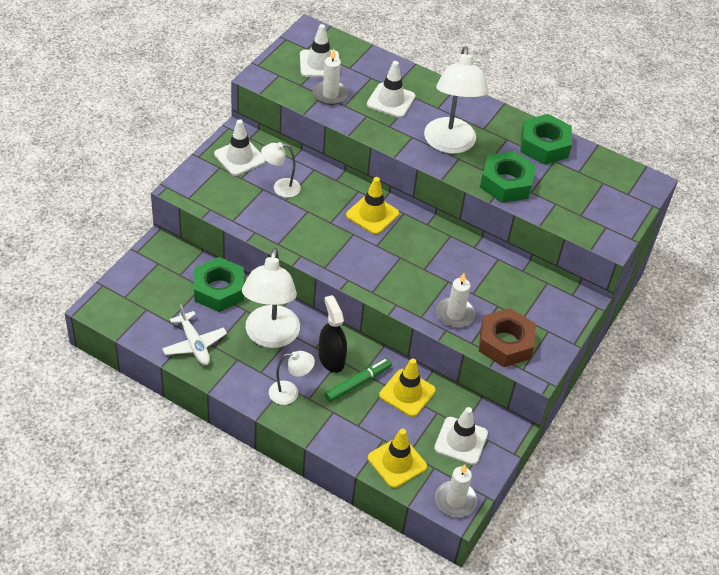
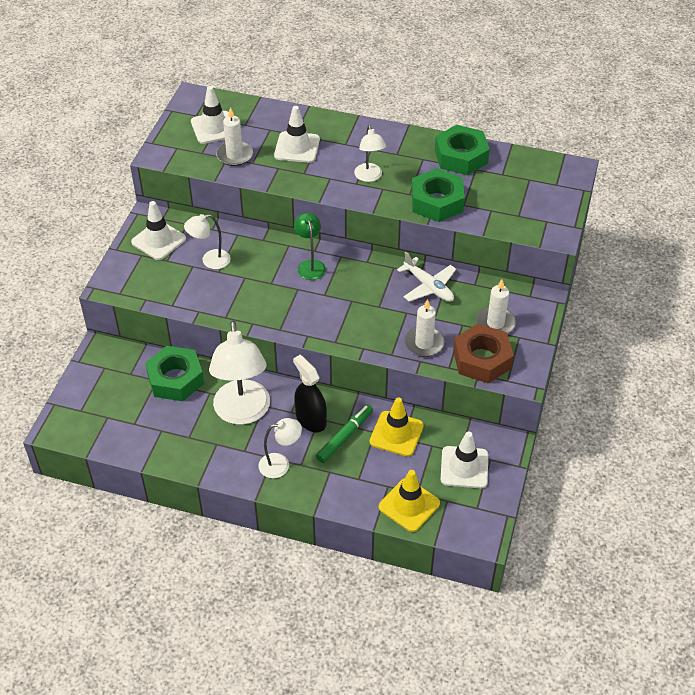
camera: 10 degrees left, 0 degrees up
(194, 344) = (168, 440): white plane -> white plane (428, 287)
(372, 214) = (310, 265): yellow traffic cone -> green lamp
(450, 144) = (369, 177): white lamp -> white lamp, size x0.52
(455, 500) = (478, 527): white candle -> white candle (495, 323)

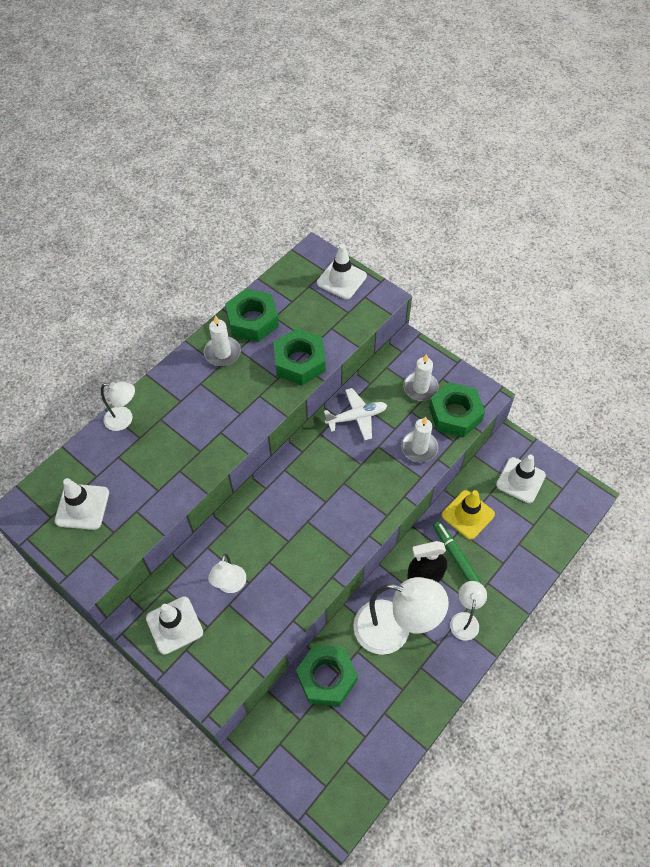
camera: 65 degrees left, 10 degrees up
(234, 155) = (137, 502): white candle -> white candle (222, 353)
(297, 147) = (160, 443): white traffic cone -> white traffic cone (341, 279)
(310, 265) = (283, 499): green lamp -> none
(369, 177) = (237, 399): white lamp -> white lamp (124, 420)
(409, 505) = (543, 536): yellow traffic cone -> none
(482, 359) = (455, 414): brown nut -> green nut

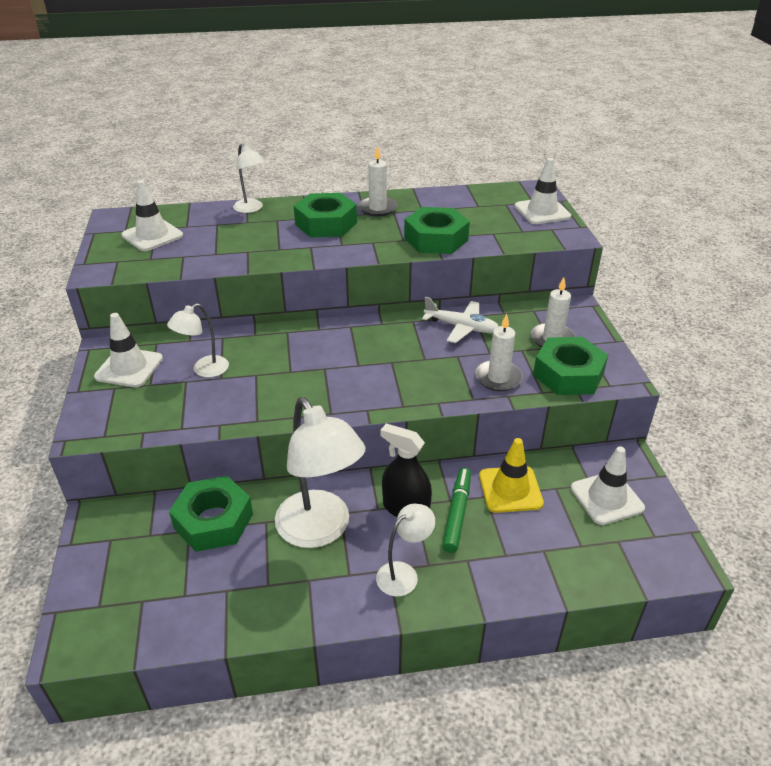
camera: 40 degrees right, 20 degrees down
(252, 320) = (428, 202): green nut -> green nut (326, 224)

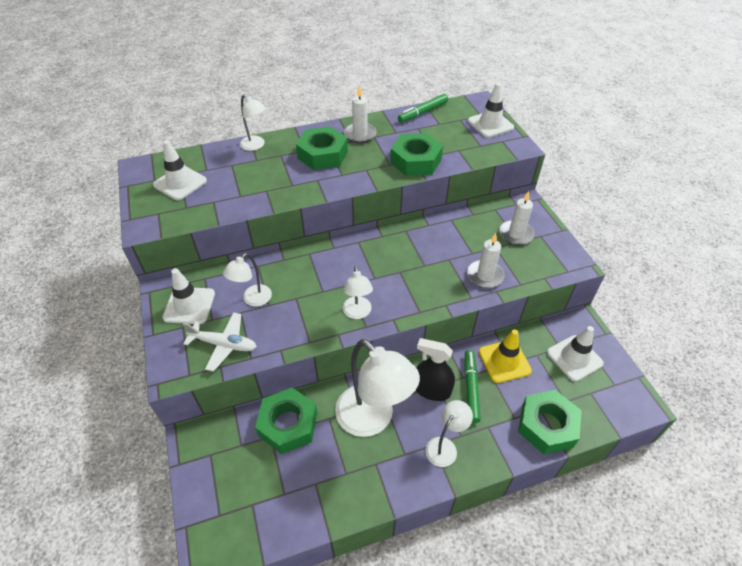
camera: 10 degrees left, 10 degrees up
(325, 398) = (357, 313): none -> white lamp
(461, 193) = (423, 112): none -> green marker
(461, 327) = (445, 232): white plane -> white plane (224, 344)
(568, 374) = (535, 265): green nut -> green nut (547, 425)

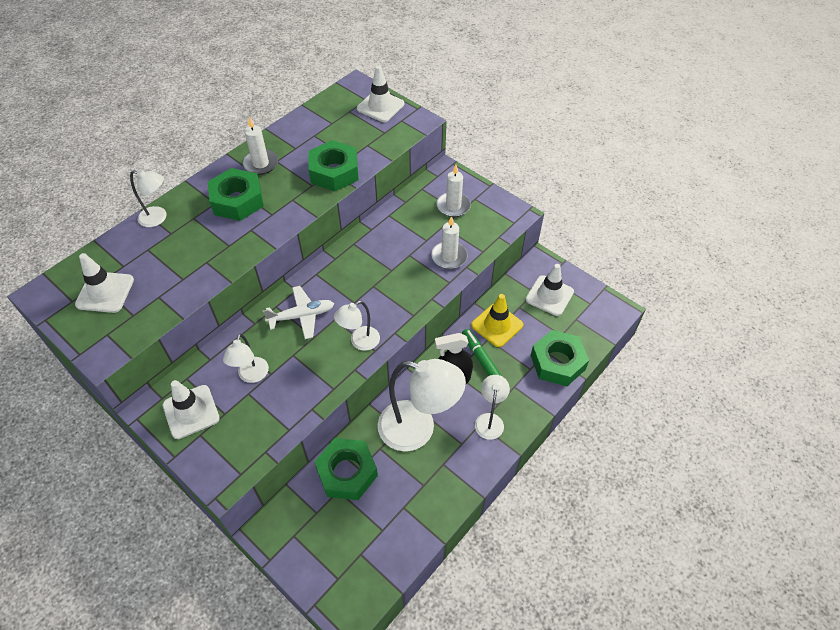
camera: 30 degrees left, 5 degrees up
(224, 344) = (254, 430): white plane -> white plane (302, 316)
(357, 313) = (359, 342): white lamp -> white lamp turned 90 degrees clockwise
(423, 112) = (308, 116): green marker -> none

